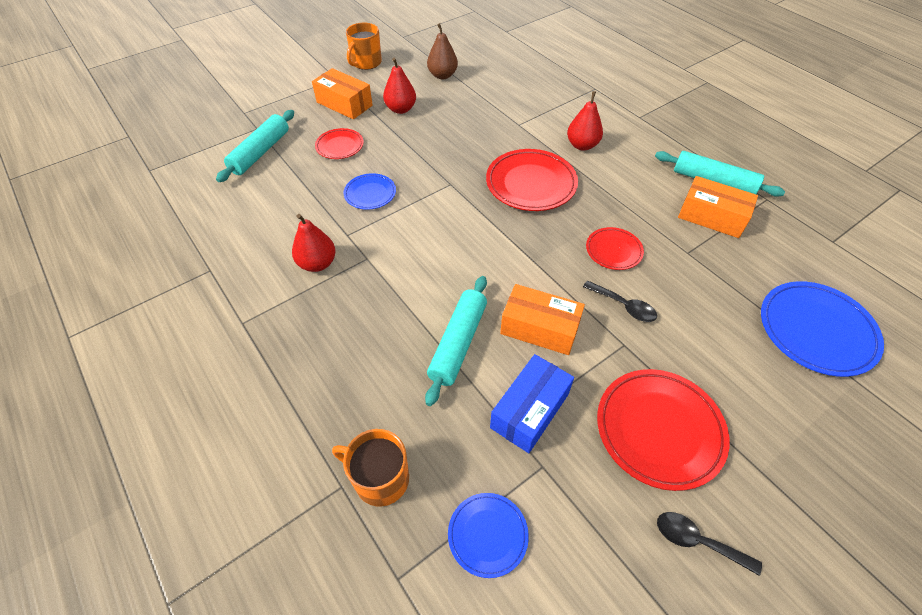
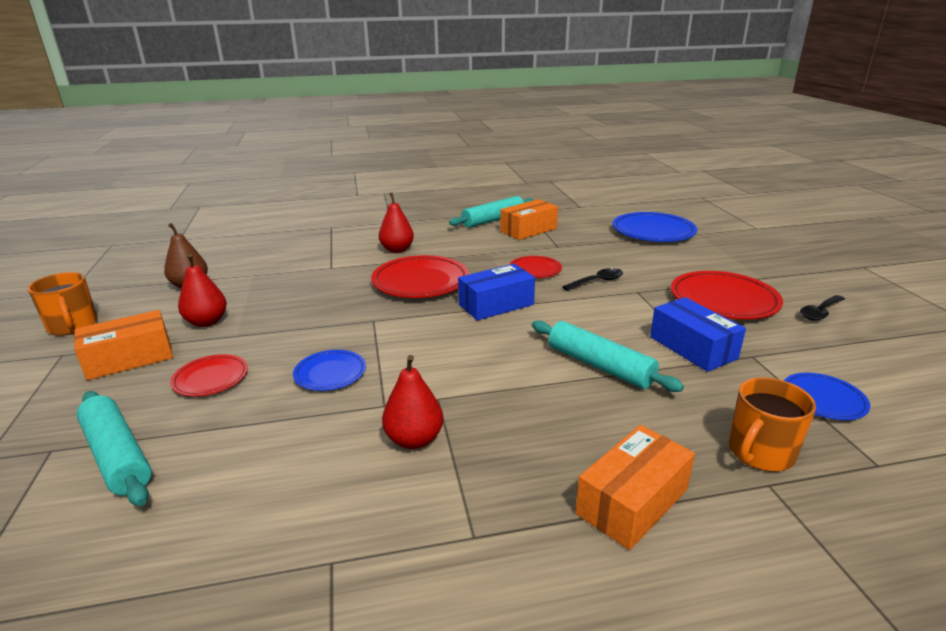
camera: 65 degrees left, 25 degrees down
(522, 245) = (496, 304): none -> blue box
(539, 328) = (602, 321): orange box -> orange box (632, 501)

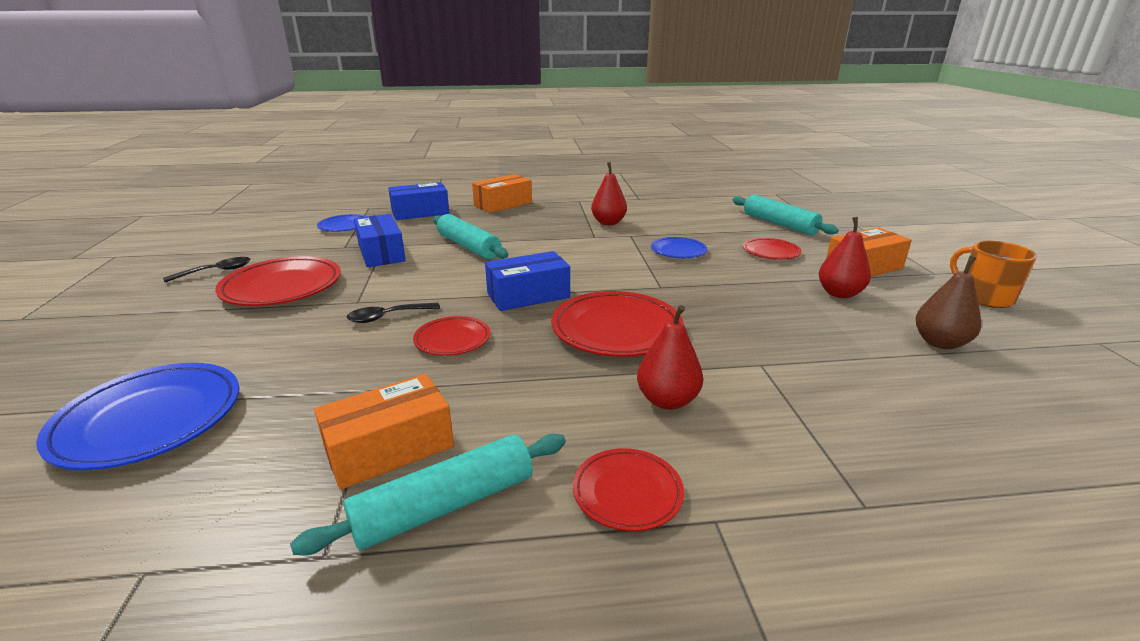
camera: 175 degrees left, 0 degrees up
(423, 225) = (627, 492): none -> red plate
(760, 452) = (420, 212): orange mug -> blue box

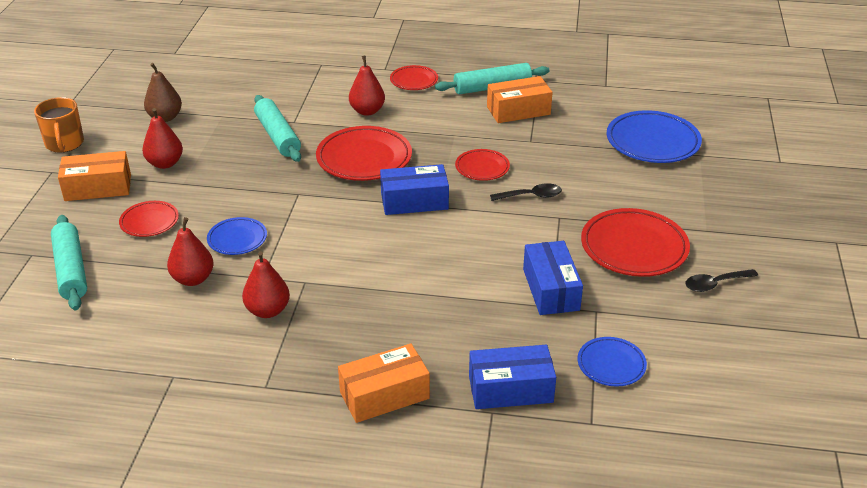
camera: 165 degrees left, 10 degrees up
(468, 246) = (454, 286): turquoise rolling pin -> turquoise rolling pin (278, 136)
(682, 229) = (193, 279): none -> red pear

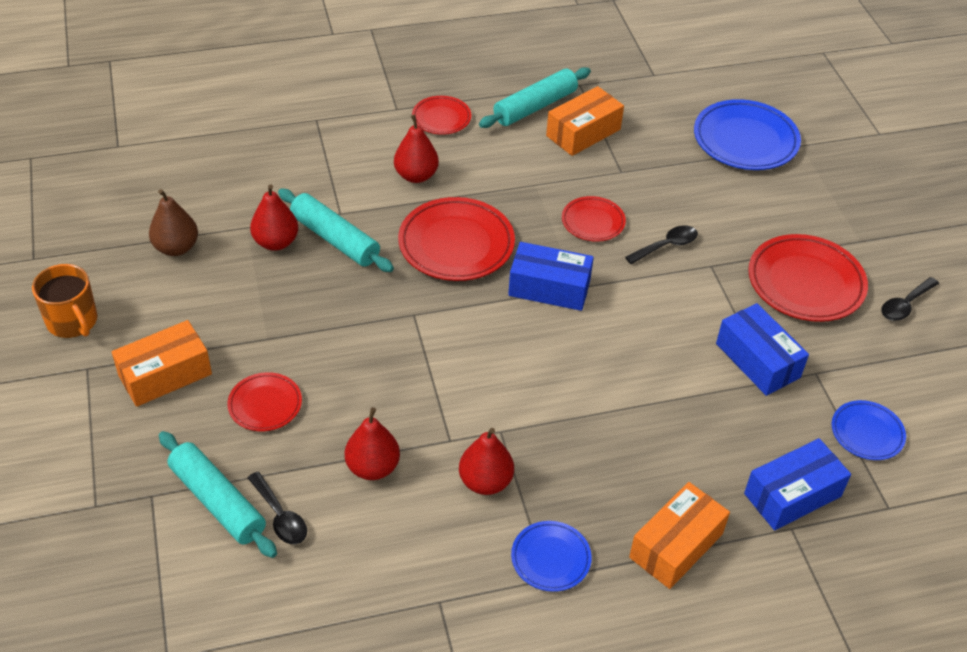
camera: 25 degrees left, 10 degrees up
(105, 290) = (280, 516): none -> black spoon
(165, 163) = (225, 316): red pear -> red pear (276, 242)
(237, 239) = (386, 397): blue plate -> blue plate (550, 558)
(414, 201) = (549, 288): blue box -> blue box turned 45 degrees clockwise

